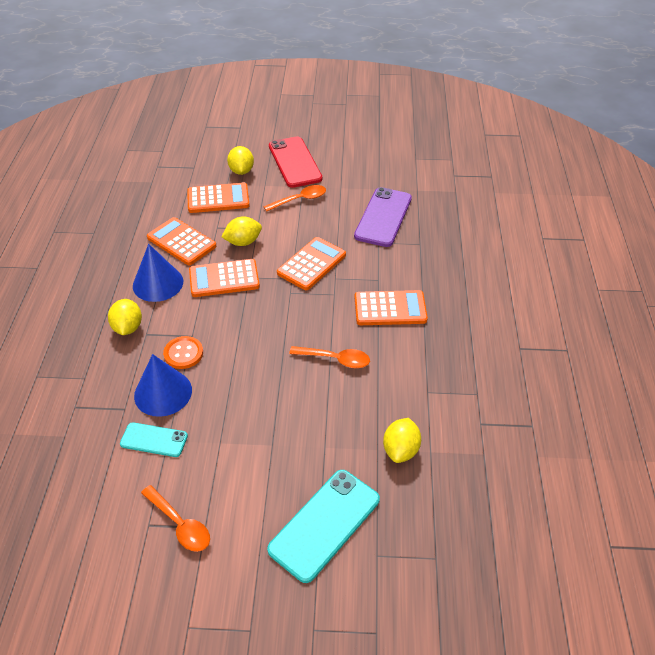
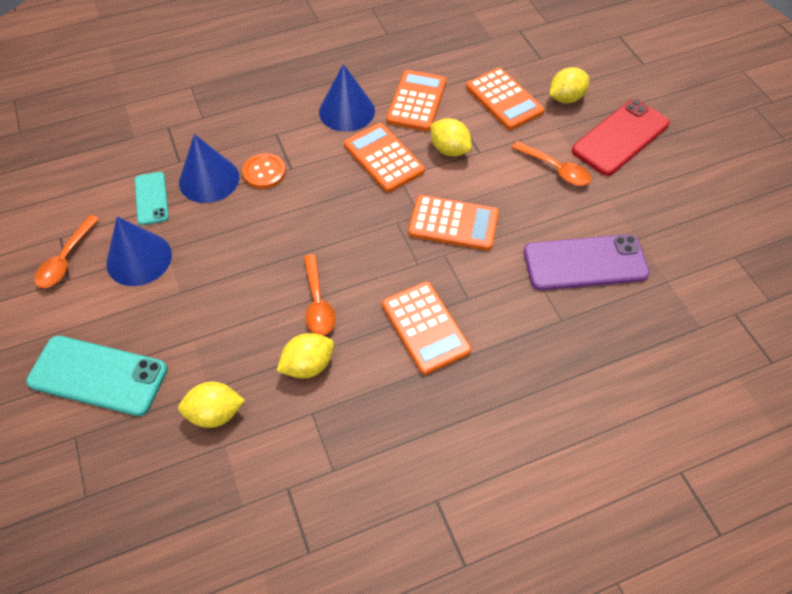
camera: 65 degrees right, 10 degrees up
(128, 327) = (277, 117): yellow lemon -> yellow lemon (308, 365)
(217, 465) = (139, 259): none -> blue cone

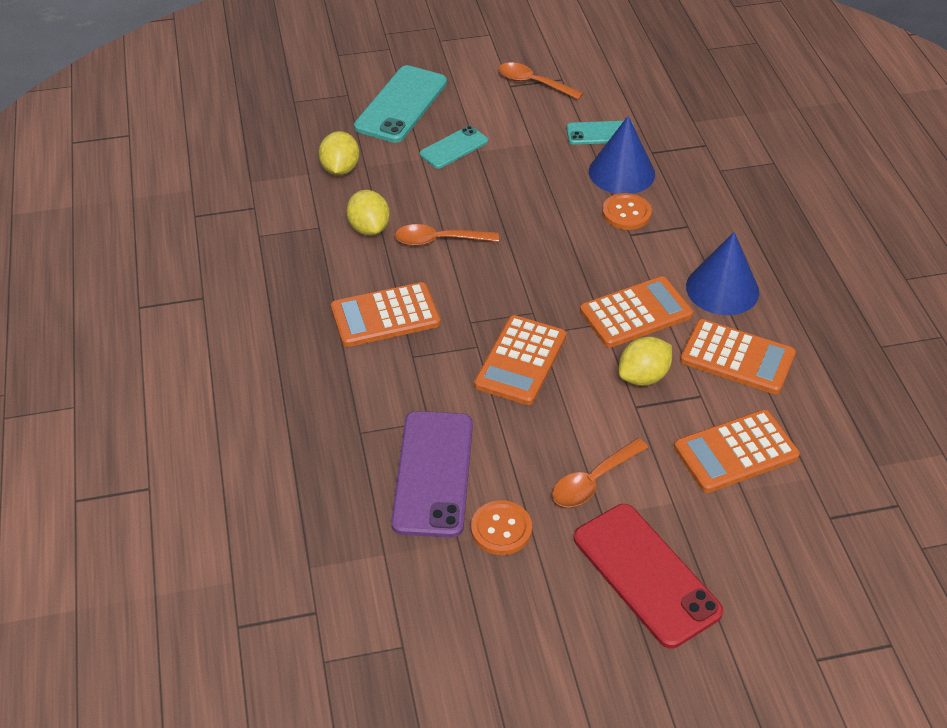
camera: 100 degrees right, 10 degrees down
(139, 259) = (524, 126): blue cone -> none
(175, 313) = (454, 148): none -> turquoise phone
(565, 98) = (735, 527): yellow lemon -> none
(617, 215) = (501, 529): none -> orange button

